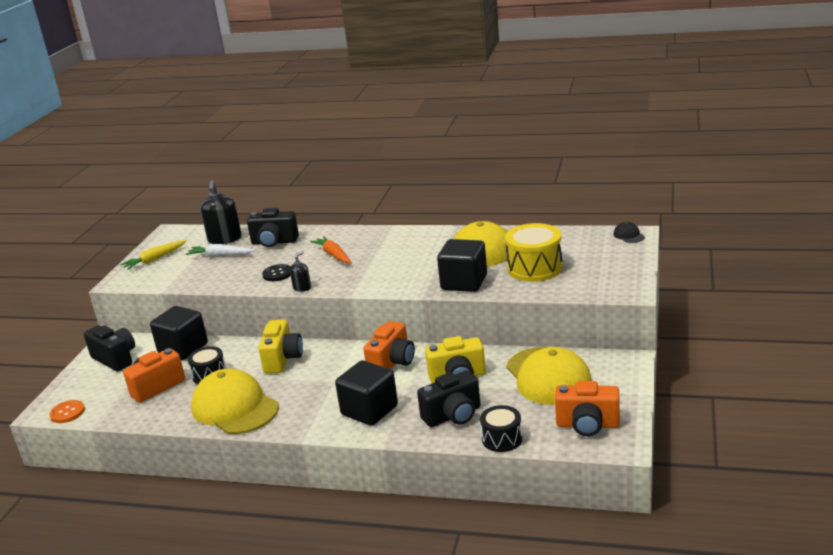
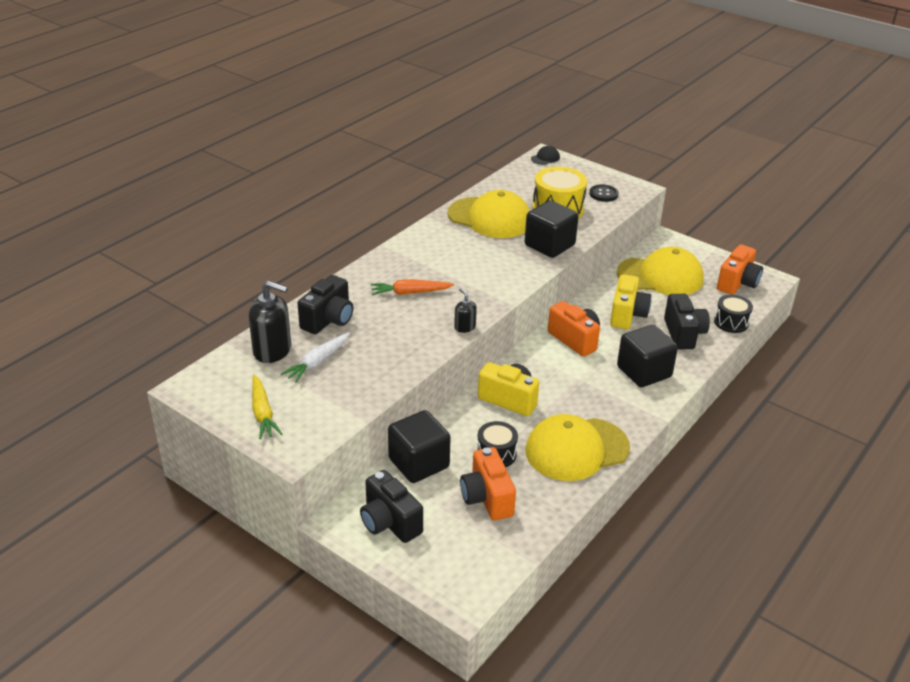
camera: 70 degrees left, 10 degrees up
(67, 413) = (485, 580): orange button -> none
(115, 359) = (389, 522): black camera -> black camera turned 105 degrees counterclockwise
(277, 274) = (414, 334): black button -> black button (603, 194)
(629, 235) = (545, 158): black cap -> black cap turned 135 degrees clockwise

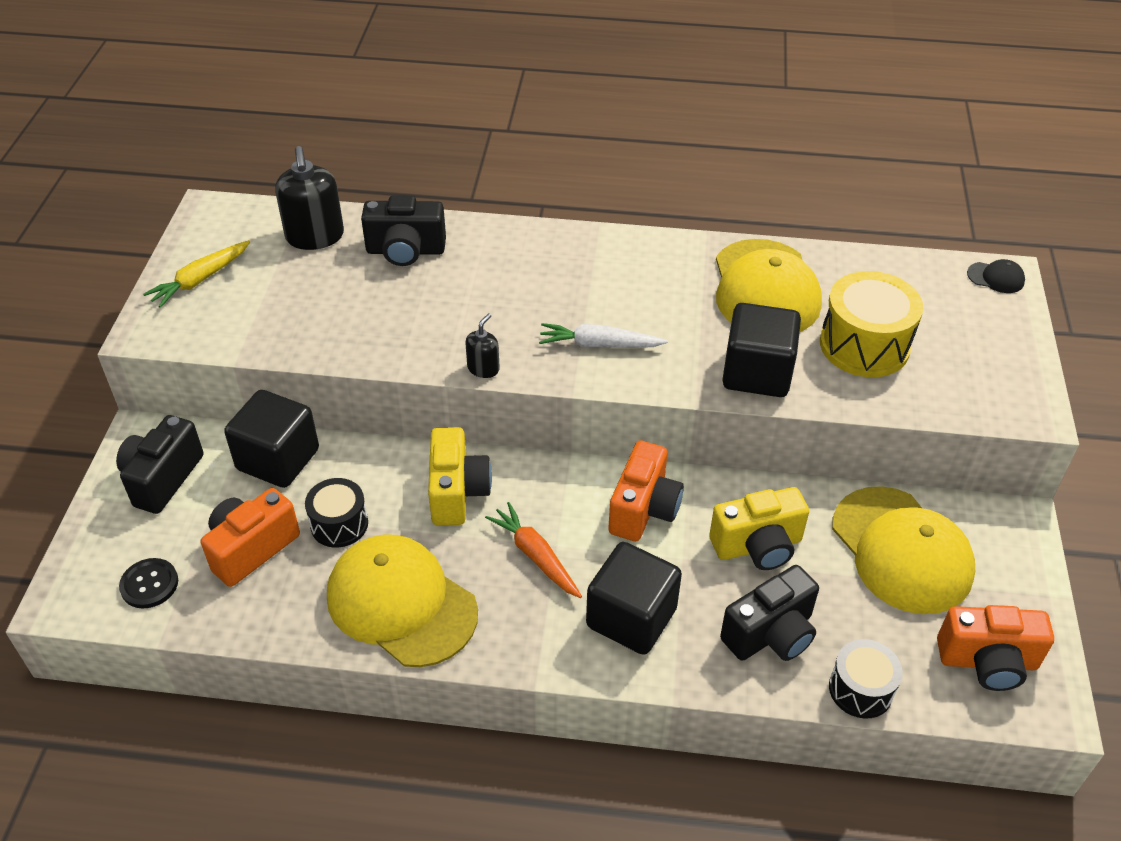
camera: 60 degrees right, 10 degrees up
(317, 362) = (318, 278): white carrot -> white carrot (599, 345)
(410, 292) = (518, 290): orange carrot -> orange carrot (535, 556)
(603, 194) = (966, 378): black button -> black button (149, 584)

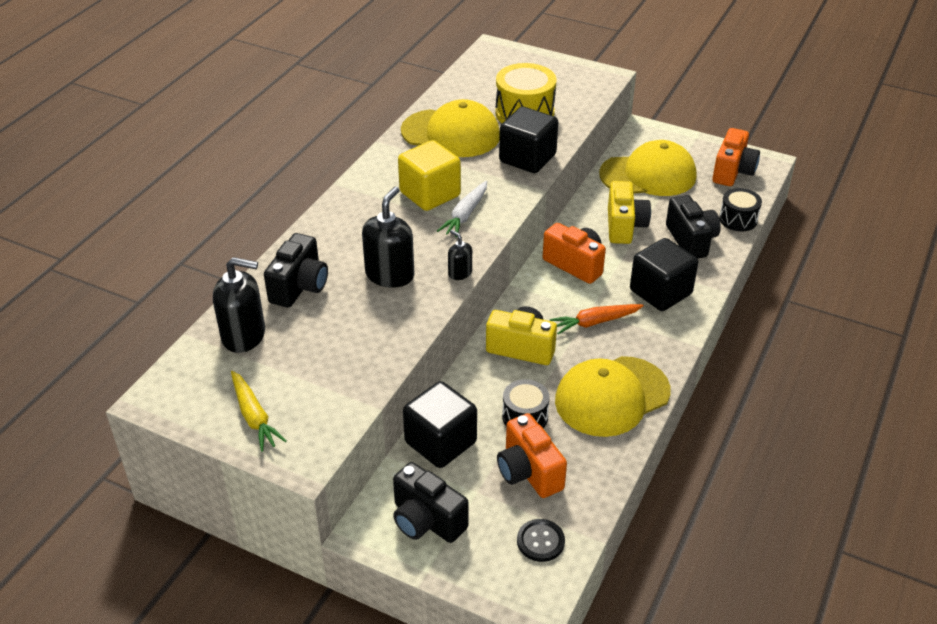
camera: 70 degrees left, 5 degrees down
(454, 312) = (390, 275): none -> black soap dispenser
(624, 303) = (430, 194): none -> yellow cube
(996, 278) = (493, 51): black cap -> none

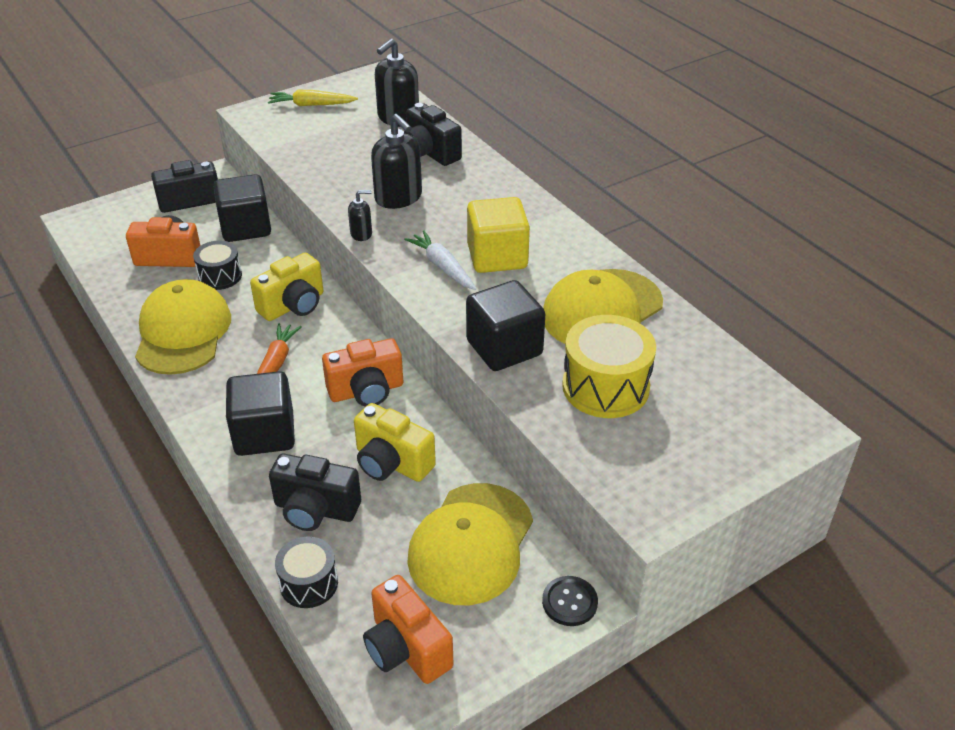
camera: 120 degrees right, 0 degrees up
(540, 541) = (111, 239): black button -> black button (569, 602)

